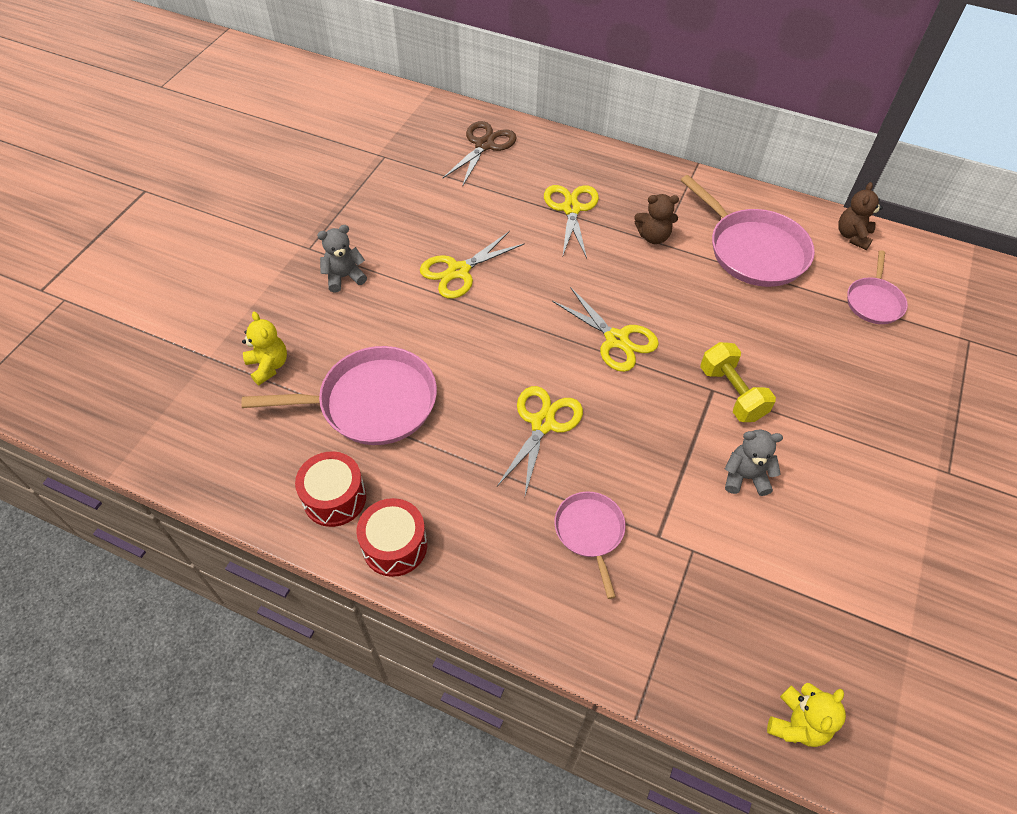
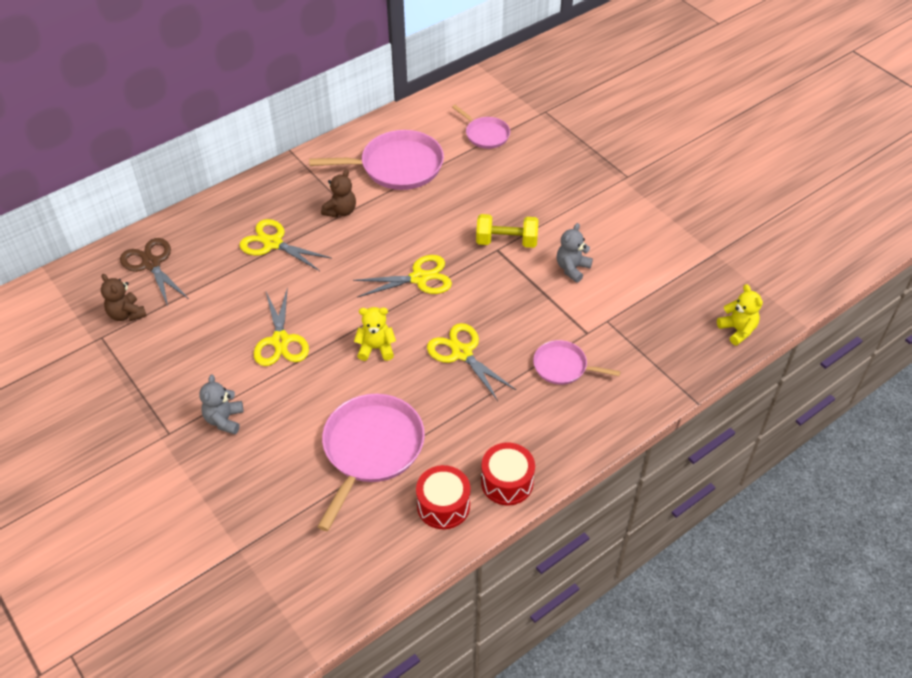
camera: 60 degrees left, 5 degrees down
(268, 366) = (282, 508): yellow teddy bear -> yellow teddy bear (376, 348)
(852, 236) = (425, 112): brown teddy bear -> brown teddy bear (126, 314)

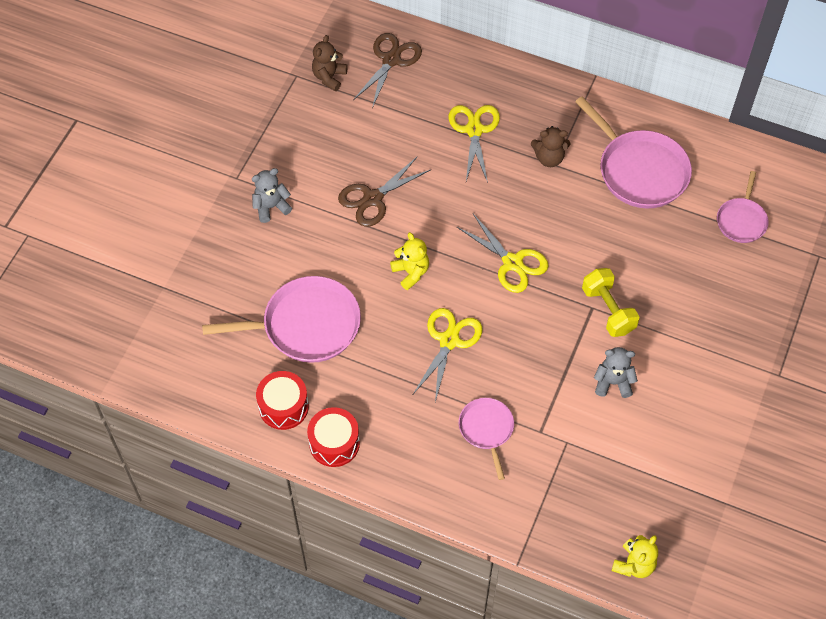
camera: 60 degrees right, 10 degrees up
(280, 341) = (373, 198): yellow scissors -> brown scissors

